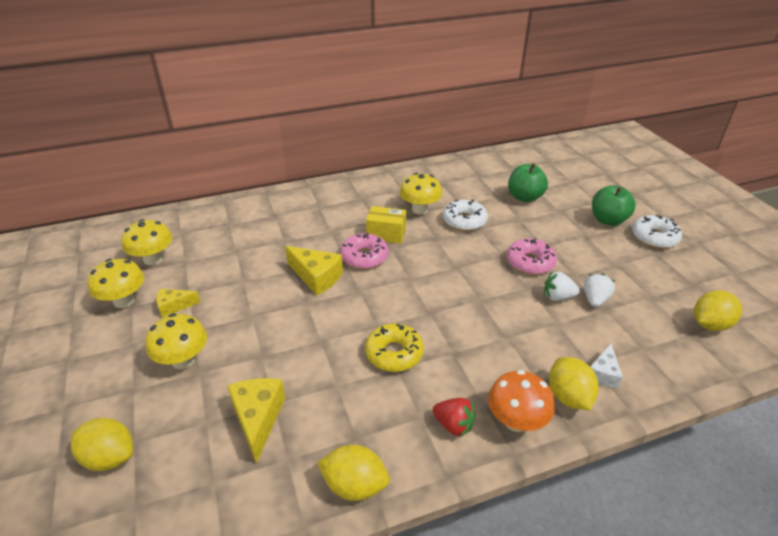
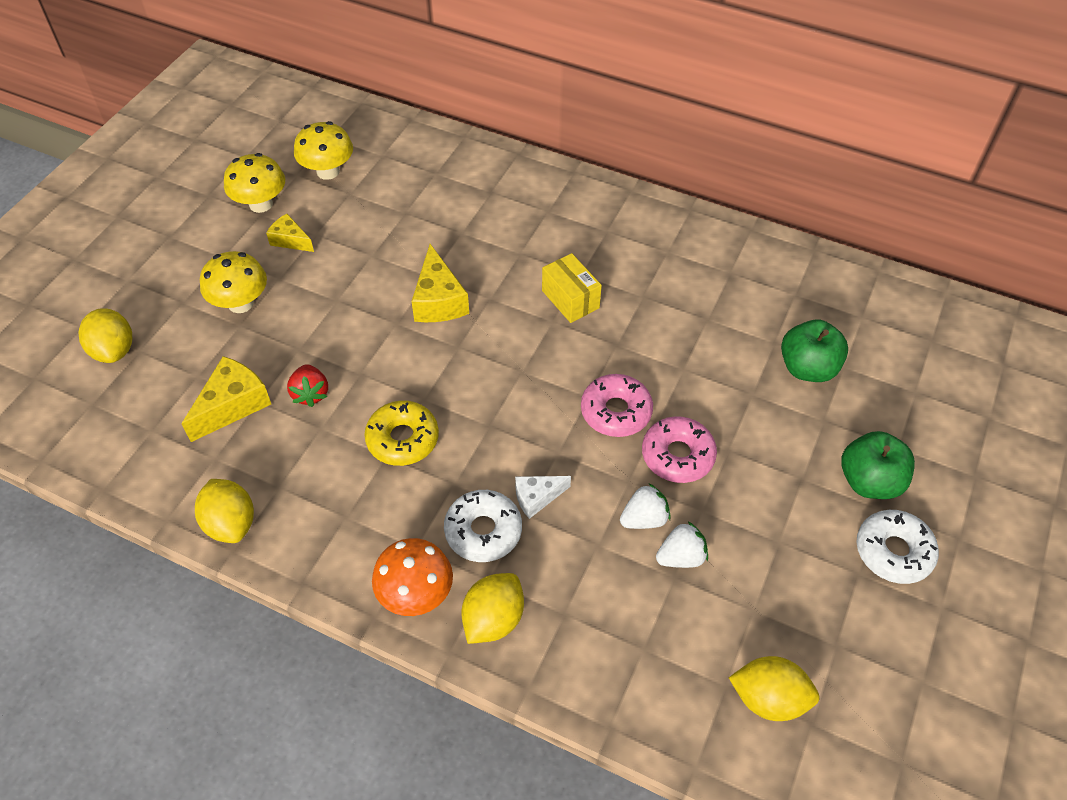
camera: 45 degrees right, 15 degrees up
(364, 257) = (512, 311): pink donut -> pink donut (616, 411)
(420, 209) = (651, 293): yellow mushroom -> none
(453, 425) = (361, 548): red strawberry -> red strawberry (310, 394)
(464, 221) = (681, 345): white donut -> white donut (483, 531)
(557, 297) = (644, 519): white strawberry -> white strawberry turned 105 degrees clockwise
(603, 373) = (561, 631): white cheese -> white cheese (537, 497)

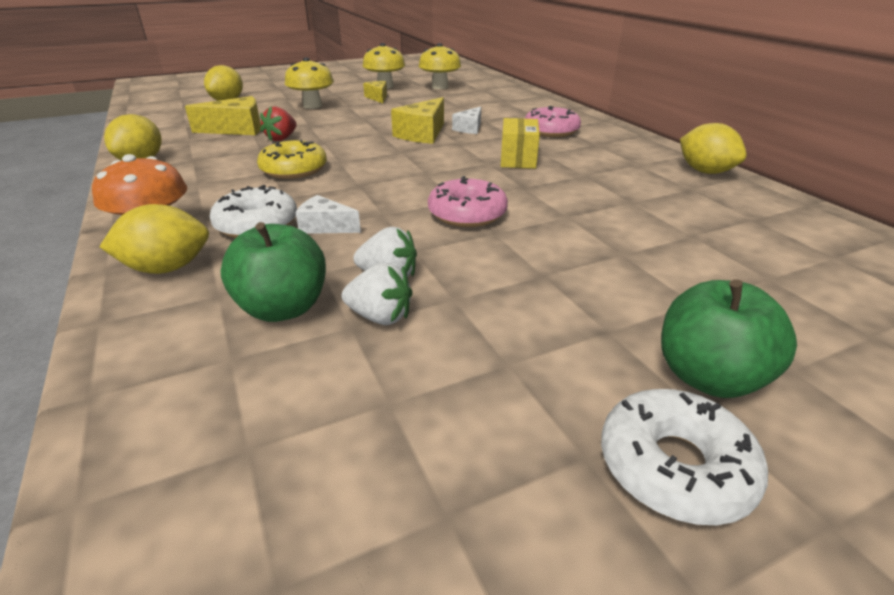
camera: 40 degrees right, 20 degrees down
(469, 262) = (469, 128): none -> white cheese
(677, 455) = (484, 256): pink donut -> pink donut (551, 131)
(768, 698) = (269, 504): yellow lemon -> yellow lemon (705, 171)
(807, 368) = (715, 262): green apple -> green apple (283, 308)

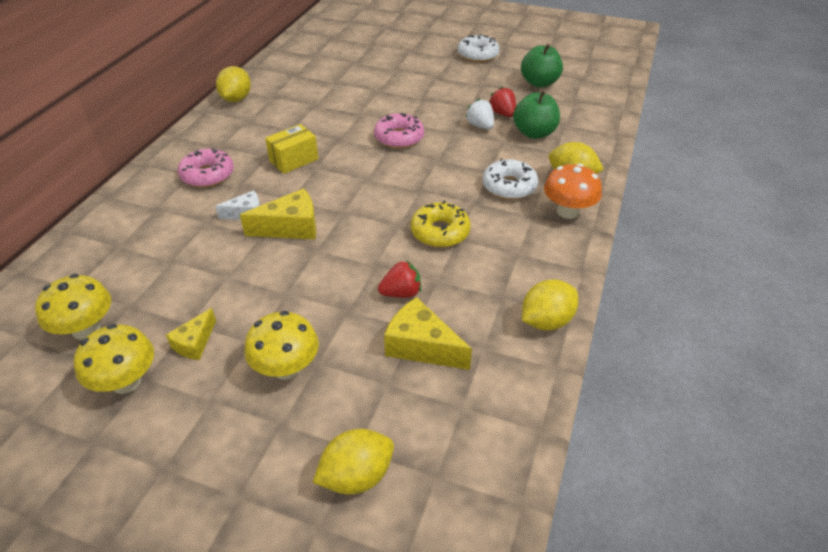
camera: 135 degrees left, 10 degrees up
(325, 226) = (476, 166): white cheese -> none
(380, 317) = (502, 113): white strawberry -> red strawberry
(708, 377) = (435, 59): green apple -> green apple (539, 83)

